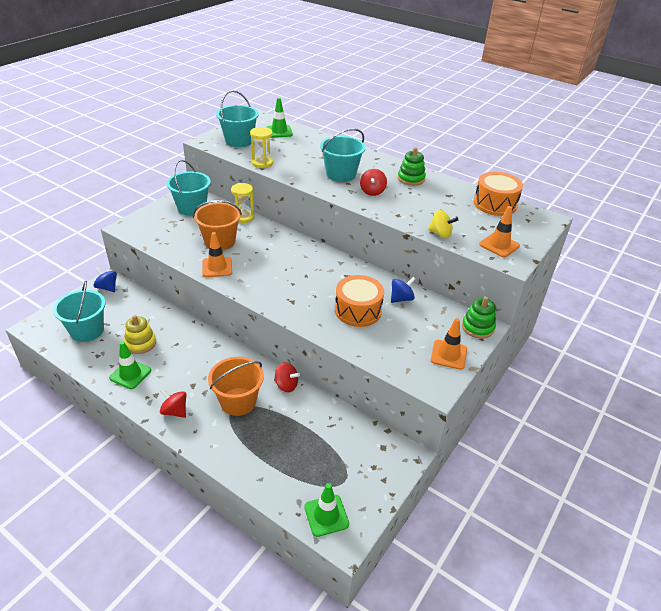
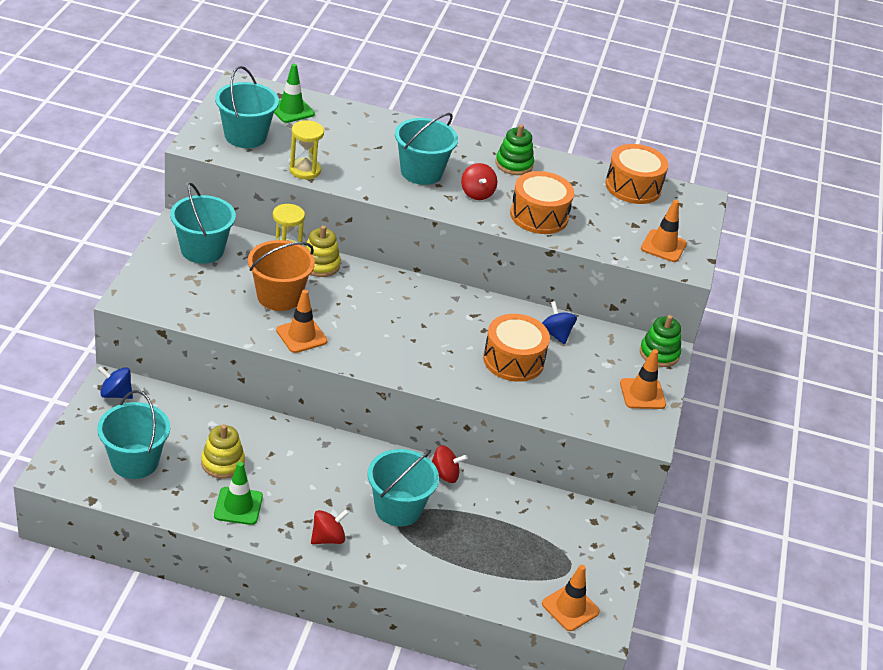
camera: 25 degrees left, 0 degrees up
(175, 411) = (328, 538): red spinning top -> red spinning top turned 135 degrees clockwise
(238, 401) = (398, 508): orange bucket -> turquoise bucket
(260, 228) = (320, 265): none -> yellow stacking toy
(326, 515) = (570, 608): green traffic cone -> orange traffic cone
(401, 299) = (556, 334): blue spinning top -> blue spinning top turned 60 degrees counterclockwise
(410, 211) = (539, 216): none -> orange drum
(440, 234) = (591, 243): yellow spinning top -> none

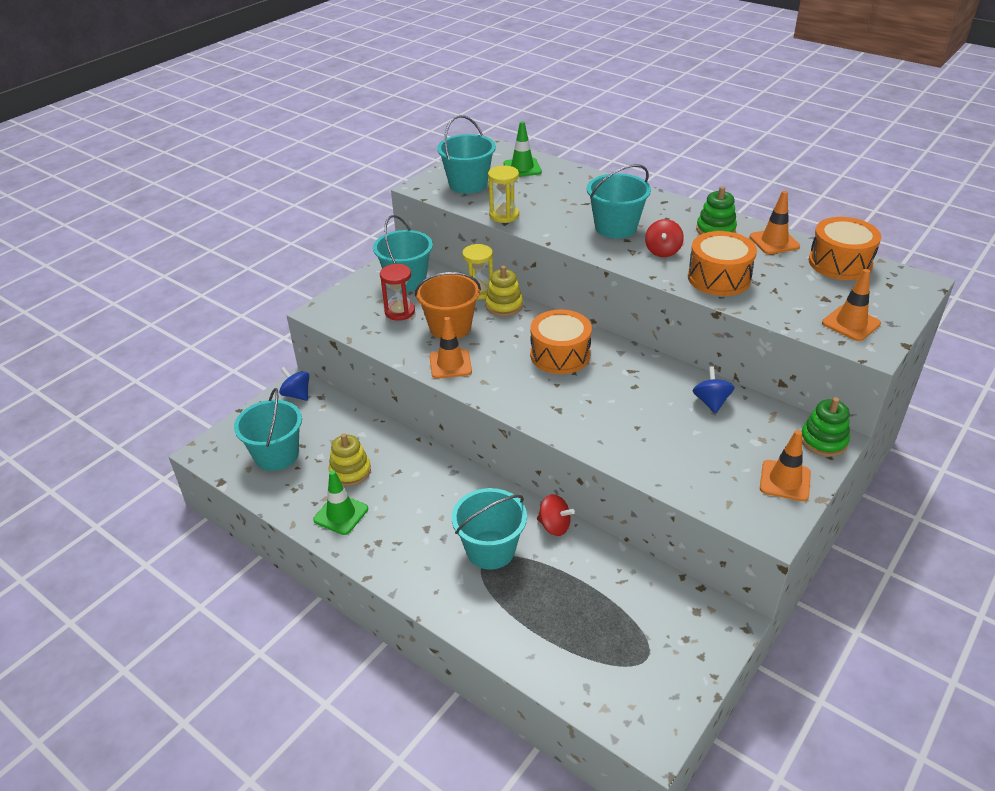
camera: 30 degrees right, 0 degrees up
(216, 287) = (399, 312): none -> red hourglass
(328, 538) = (406, 564): red spinning top -> none
(513, 360) = (651, 420): orange drum -> orange drum (560, 355)
(570, 608) = (626, 706): orange traffic cone -> orange traffic cone (774, 242)

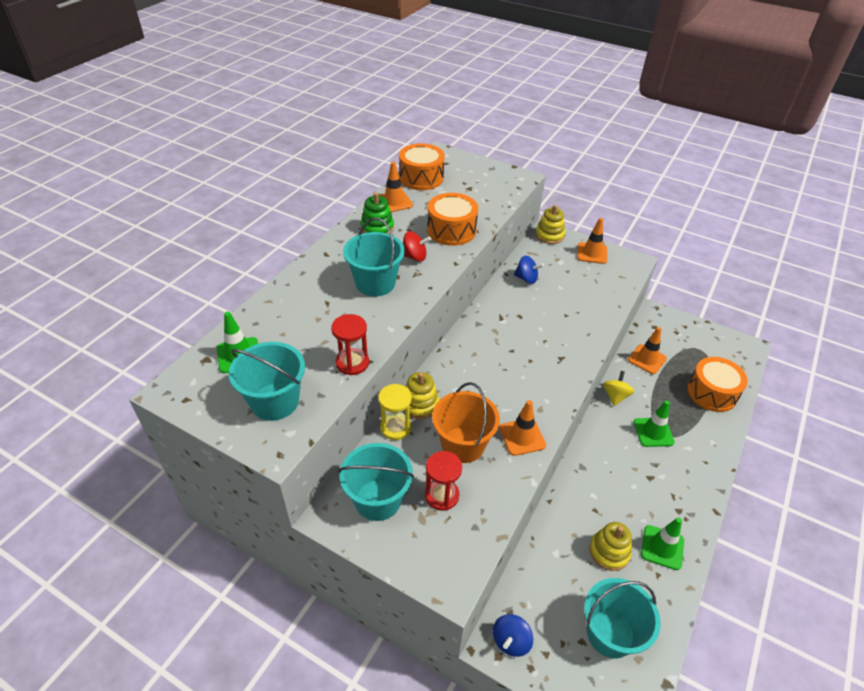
camera: 100 degrees left, 5 degrees up
(490, 550) = (653, 432): turquoise bucket -> green traffic cone
(504, 215) = (352, 363): yellow hourglass -> red hourglass
(554, 526) = (615, 396): red spinning top -> yellow spinning top
(560, 355) = (490, 360): orange drum -> orange drum (711, 393)
(711, 402) = (526, 279): blue spinning top -> blue spinning top turned 150 degrees counterclockwise
(823, 441) = (549, 235): green stacking toy -> yellow stacking toy
(851, 323) = (496, 182): orange traffic cone -> orange traffic cone (647, 359)

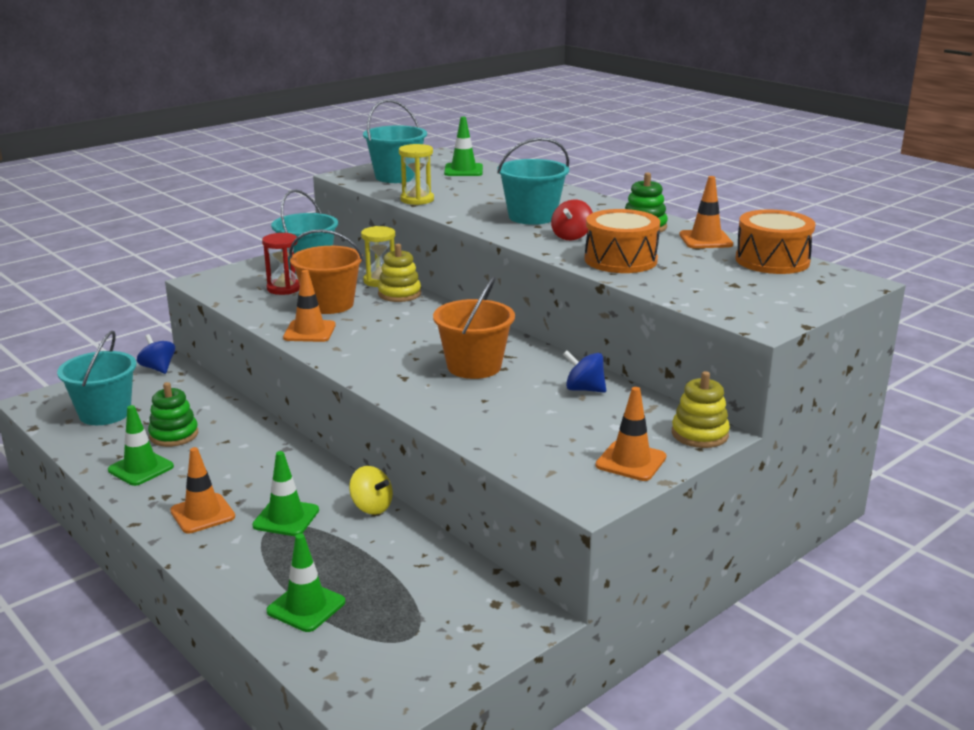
camera: 110 degrees right, 20 degrees down
(352, 363) = (417, 200): red hourglass -> yellow hourglass
(525, 329) = (474, 366): none -> orange bucket
(526, 279) = (584, 389): blue spinning top -> blue spinning top turned 75 degrees clockwise
(609, 552) = (174, 435): yellow stacking toy -> green stacking toy
(647, 359) = (423, 564): orange traffic cone -> orange traffic cone (202, 514)
(711, 393) = (306, 606): orange drum -> green traffic cone

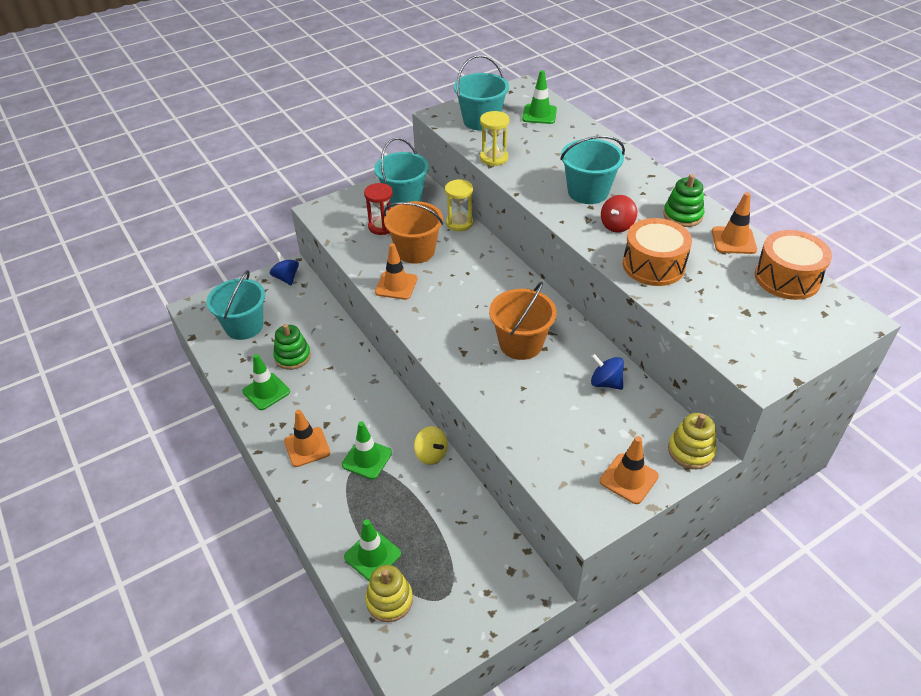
camera: 10 degrees right, 20 degrees up
(399, 294) = (473, 242): yellow stacking toy -> yellow stacking toy (389, 600)

